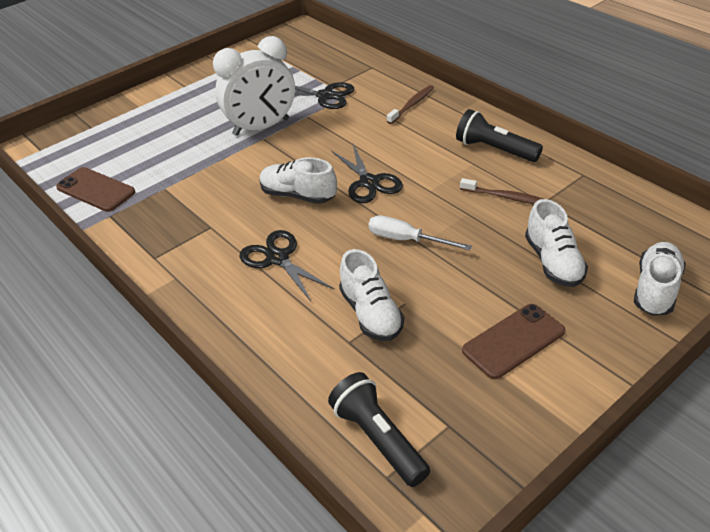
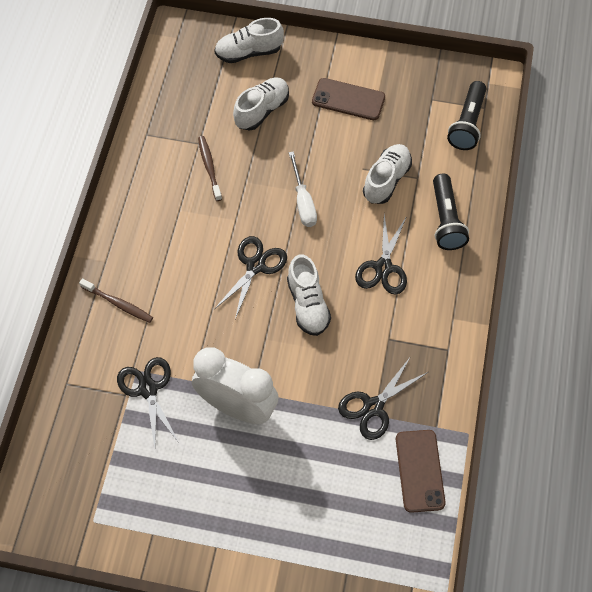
camera: 130 degrees left, 20 degrees up
(171, 190) = (373, 407): none -> black scissors
(412, 105) = (118, 304): brown toothbrush -> brown toothbrush turned 150 degrees counterclockwise
(494, 150) = (150, 205): black flashlight -> black flashlight (446, 220)

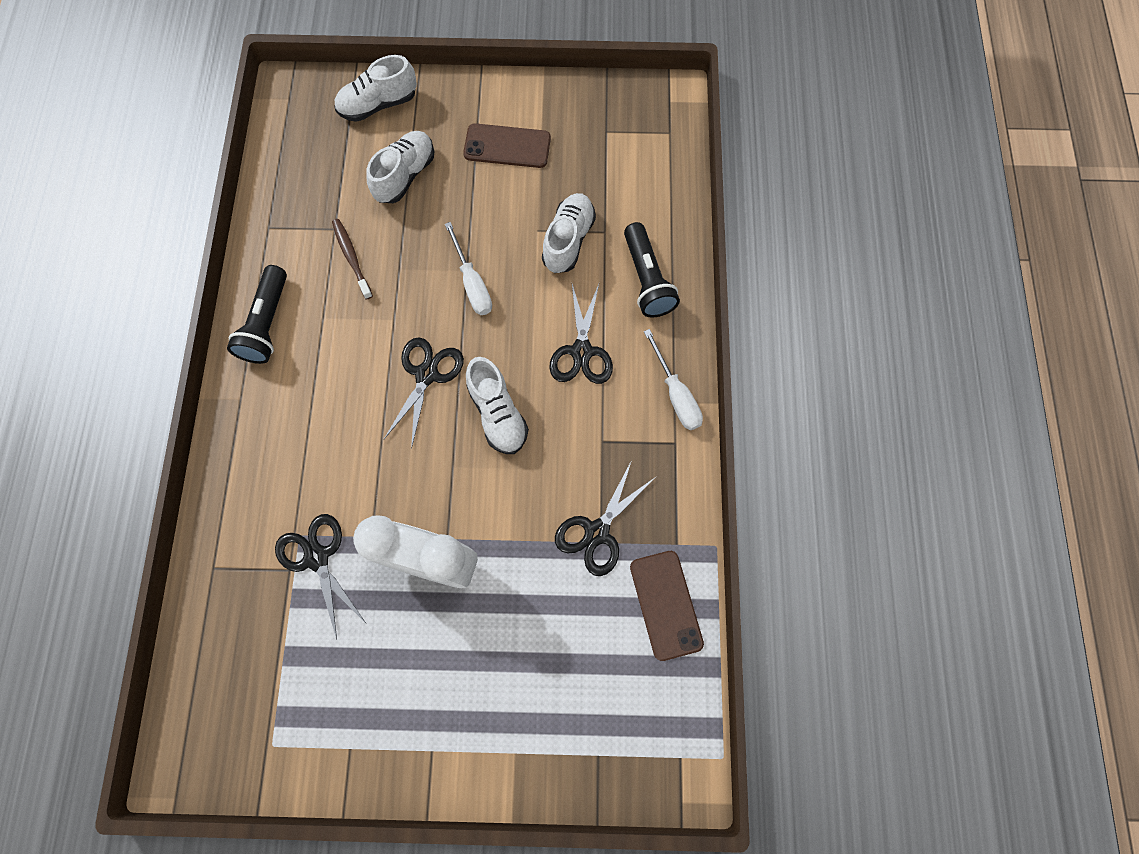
camera: 10 degrees left, 10 degrees up
(118, 304) = (264, 452): brown toothbrush -> none
(455, 312) = (675, 394): none -> white screwdriver
(467, 124) = (653, 155): black flashlight -> black flashlight (268, 324)

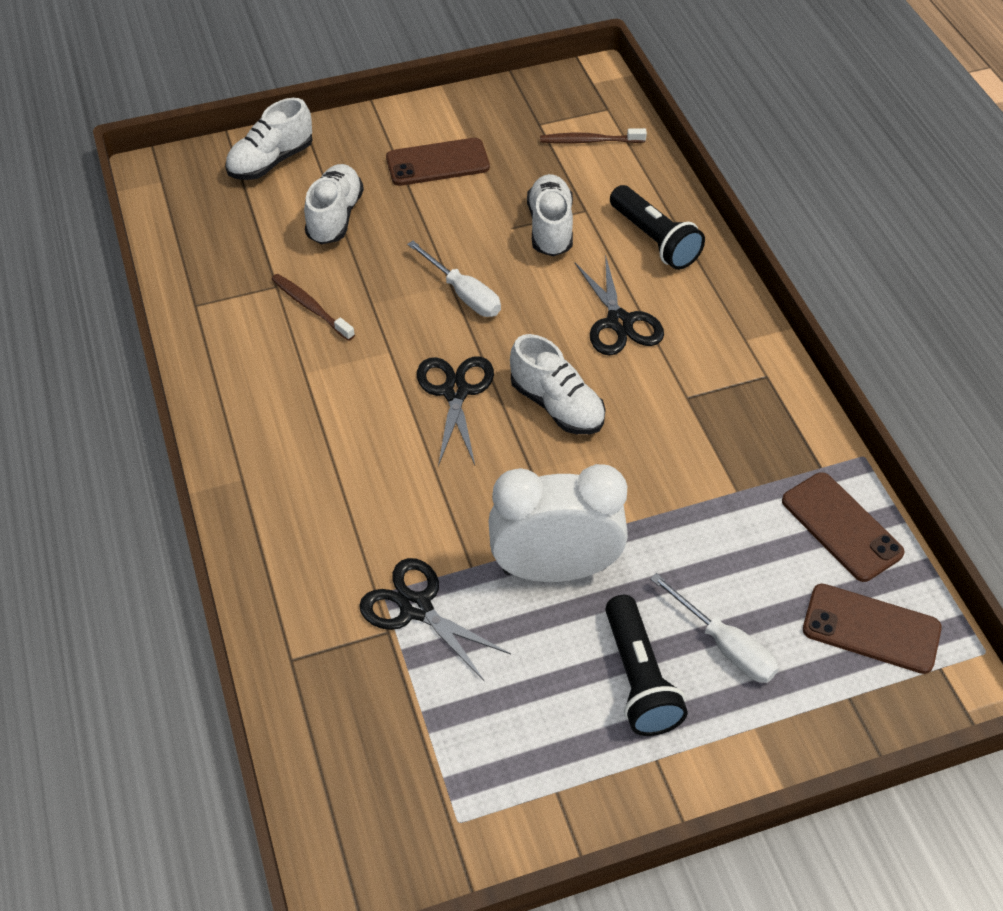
camera: 20 degrees left, 20 degrees down
(268, 324) = (240, 396): black flashlight -> black flashlight (639, 678)
(597, 532) = (728, 482): black scissors -> none
(639, 162) = (589, 141): none -> brown toothbrush
(644, 704) = (871, 629): none -> brown phone
(675, 394) = (742, 332): white screwdriver -> white screwdriver (725, 645)

